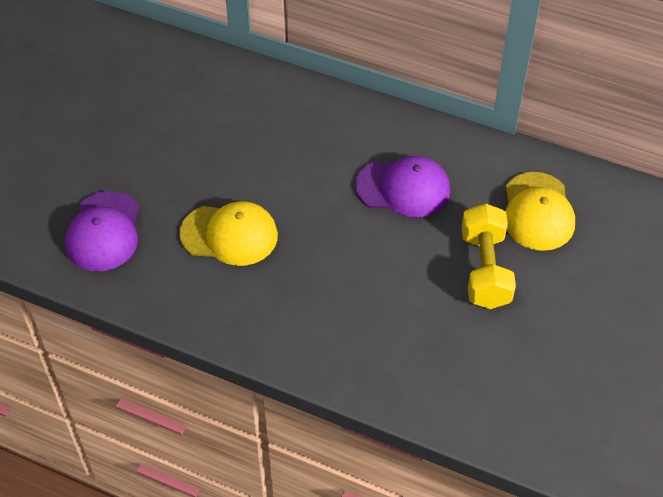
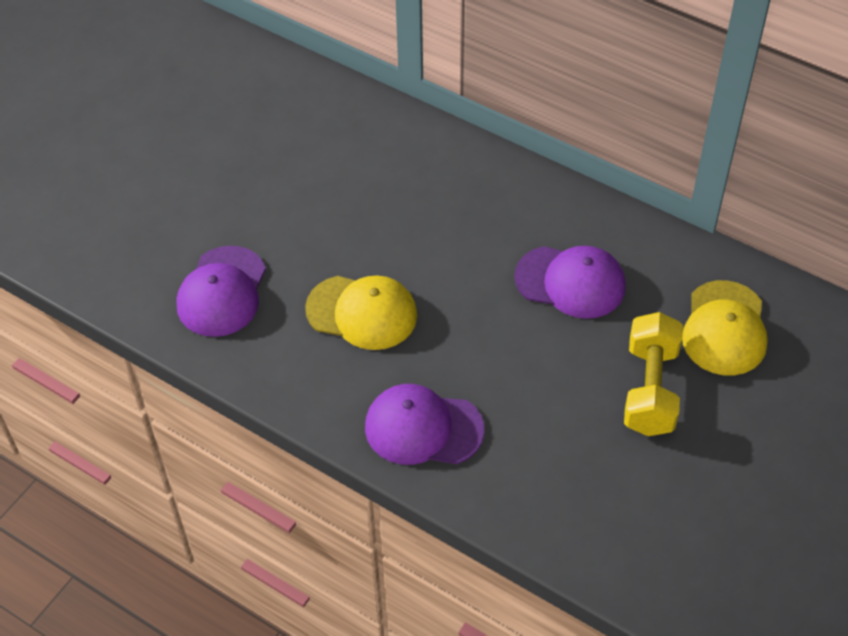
camera: 10 degrees right, 0 degrees up
(299, 327) = (423, 428): none -> purple cap

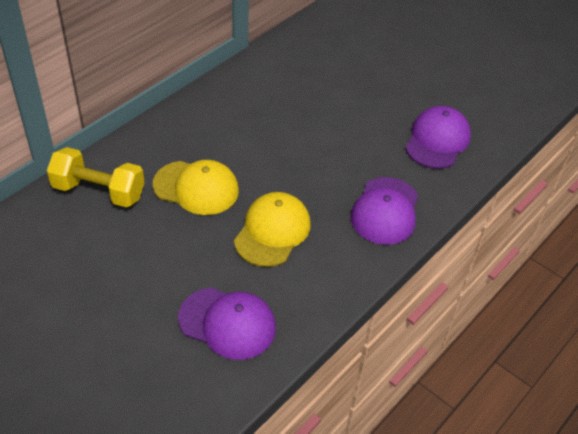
camera: 85 degrees left, 5 degrees down
(570, 282) = (272, 116): purple cap -> purple cap (437, 140)
(650, 389) = (368, 97): yellow dumbbell -> yellow dumbbell (99, 191)
(724, 328) = (326, 57): yellow cap -> yellow cap (196, 188)

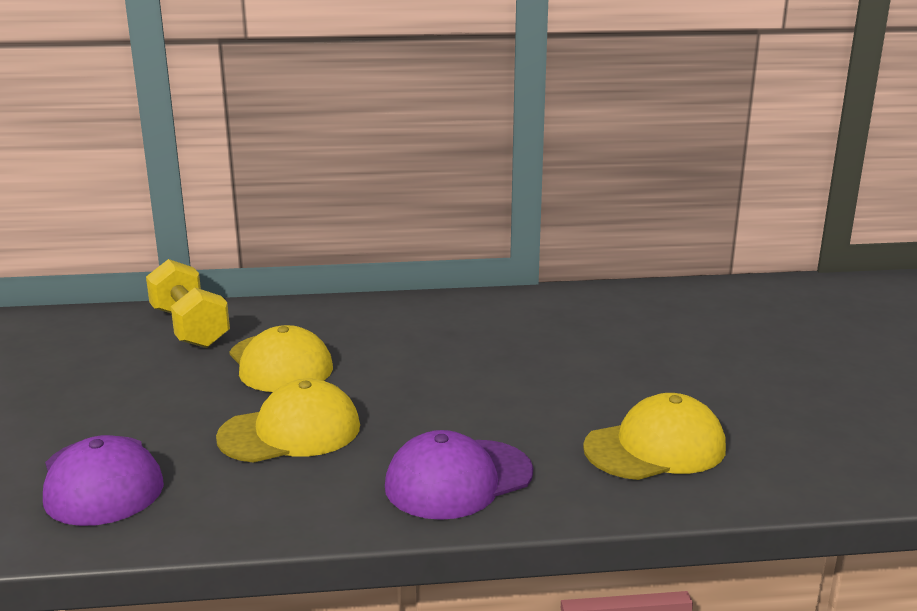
camera: 45 degrees right, 25 degrees down
(437, 140) = (655, 447): purple cap -> yellow cap

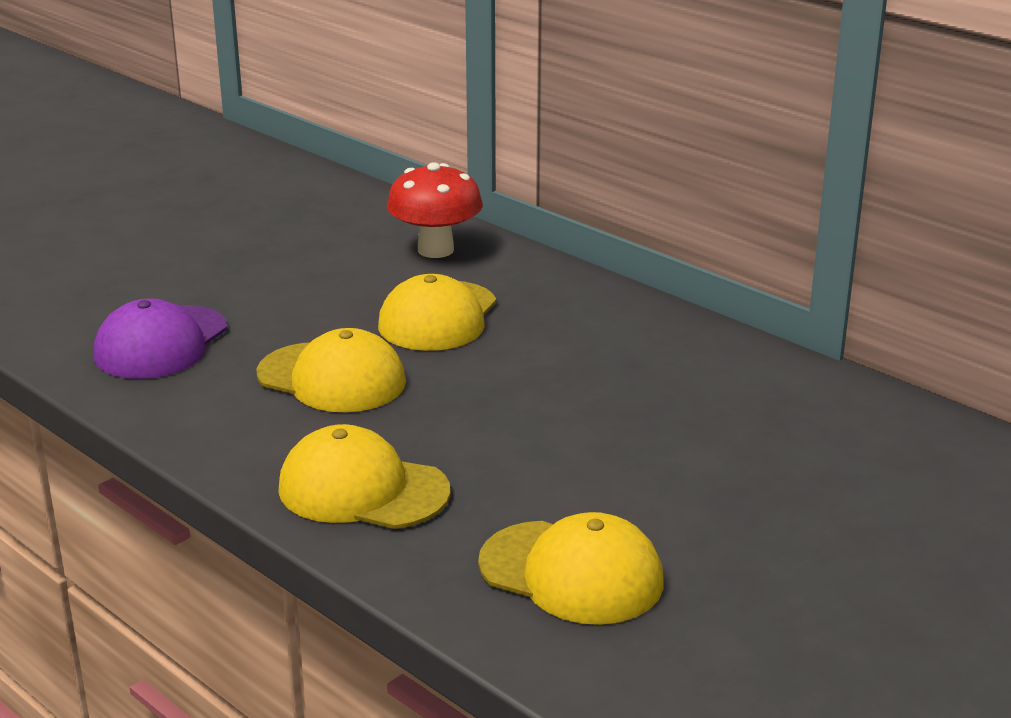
camera: 50 degrees right, 5 degrees up
(190, 328) = (435, 250): yellow dumbbell -> red mushroom
(458, 479) = (363, 490): purple cap -> yellow cap

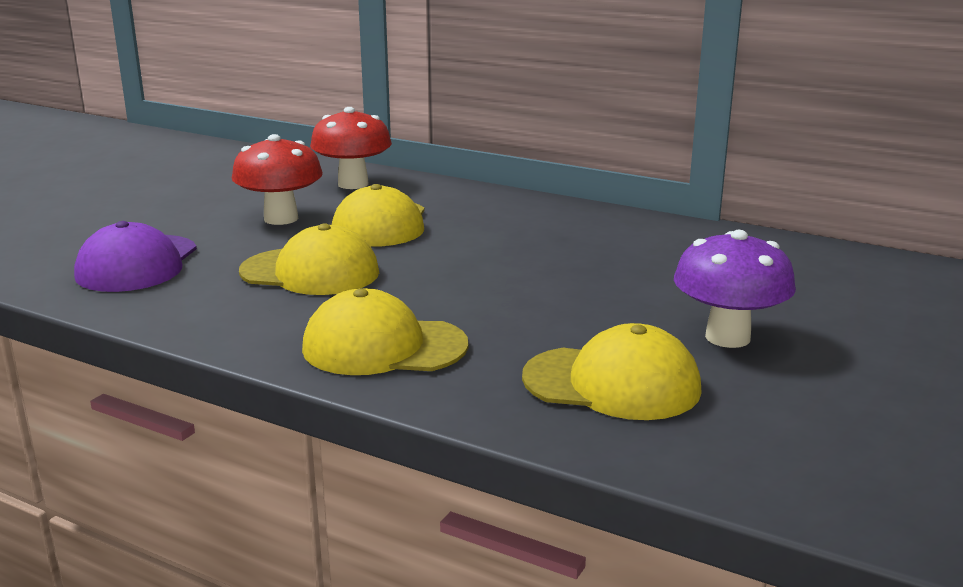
camera: 15 degrees left, 5 degrees down
(333, 295) = (281, 219): none -> red mushroom
(734, 533) = (727, 337): none -> purple mushroom

